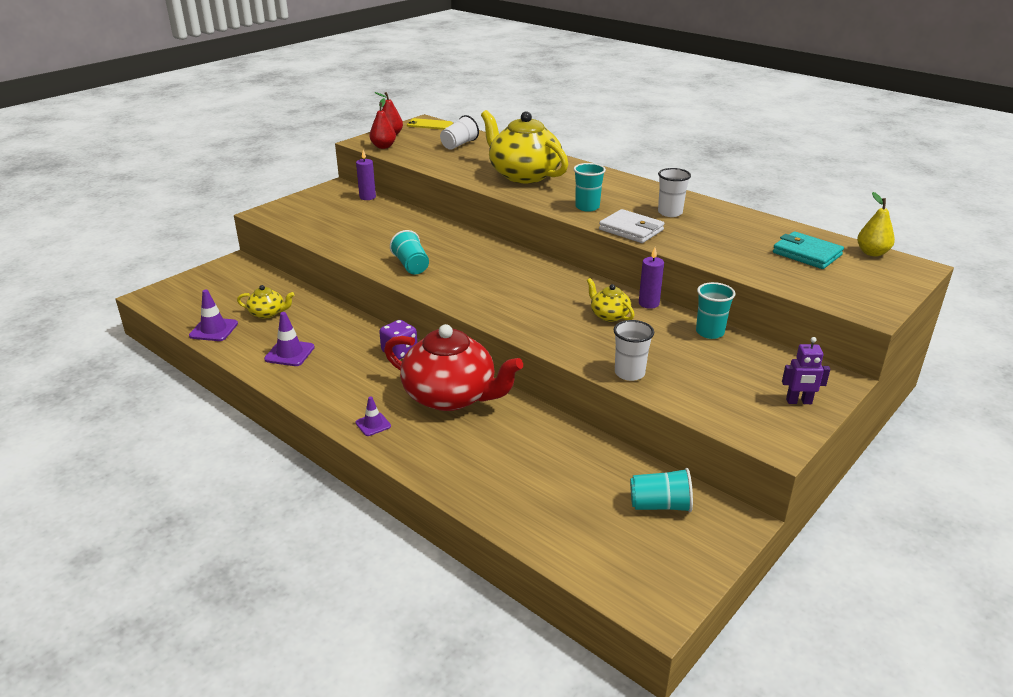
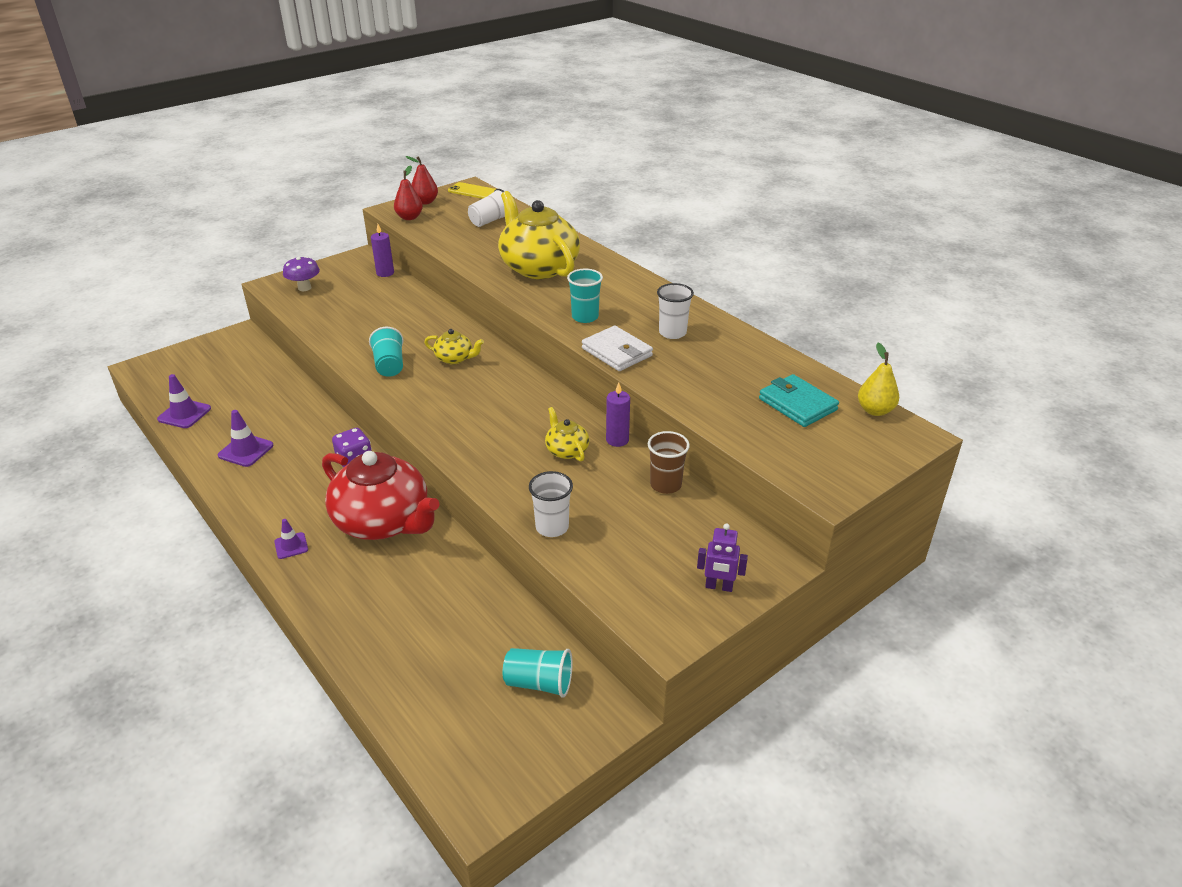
camera: 10 degrees right, 5 degrees up
(267, 313) = (244, 400): yellow teapot -> yellow teapot (455, 358)
(297, 213) = (304, 288): none -> purple mushroom
(710, 332) = (665, 485): turquoise cup -> brown cup

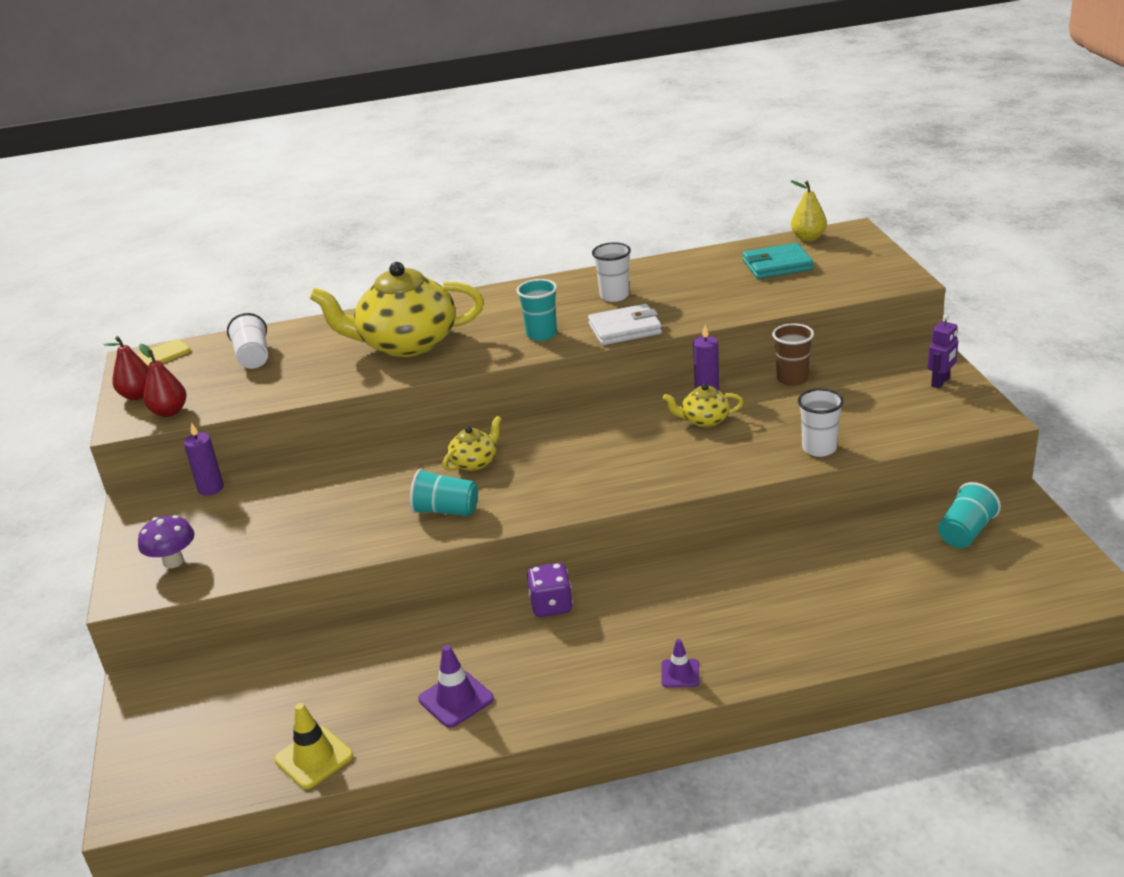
camera: 60 degrees left, 5 degrees down
(184, 414) = (314, 758): purple traffic cone -> yellow traffic cone
(383, 522) = (680, 596): red teapot -> none

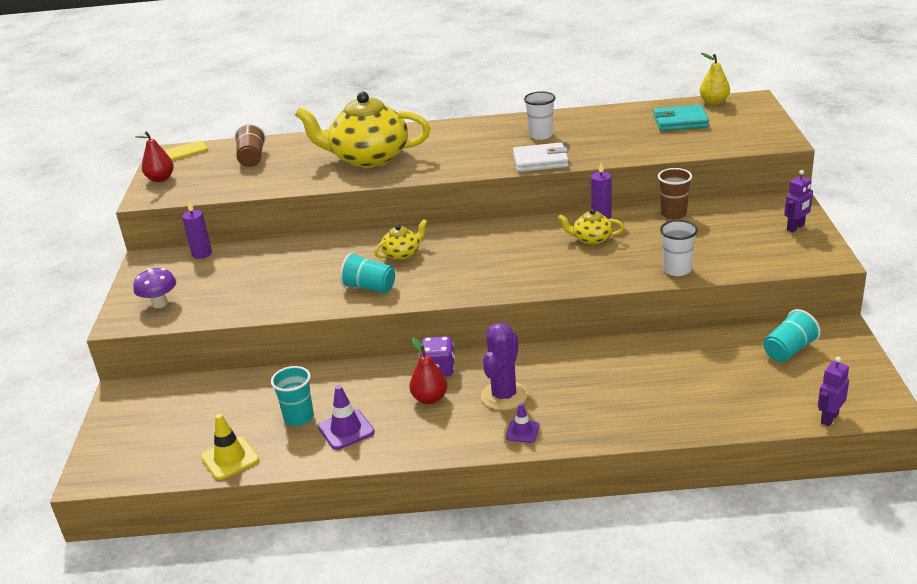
camera: 10 degrees right, 0 degrees up
(169, 412) = (179, 193): red pear -> red pear (430, 399)
(253, 357) = (252, 158): white cup -> brown cup
(541, 334) = (474, 160): turquoise cup -> turquoise cup (299, 417)
(643, 630) = (504, 396): none -> purple cactus
(1038, 611) = (829, 418): none -> purple robot

